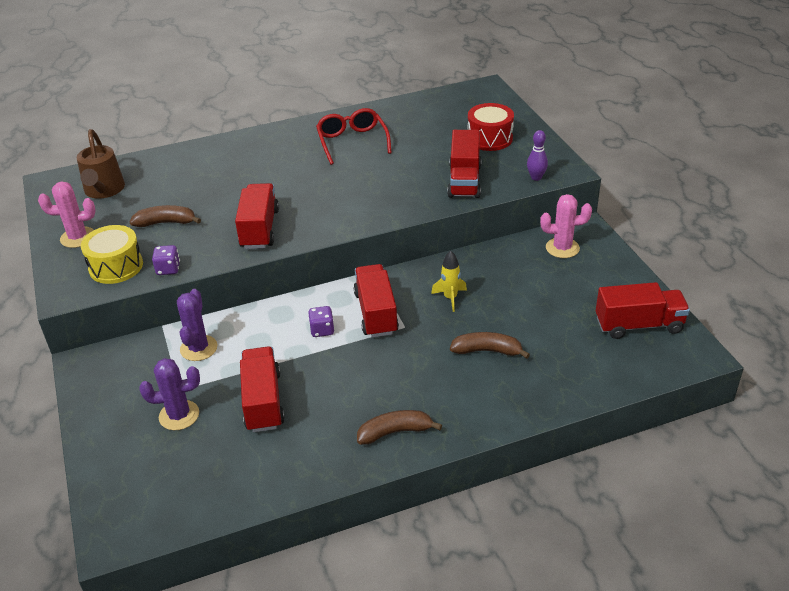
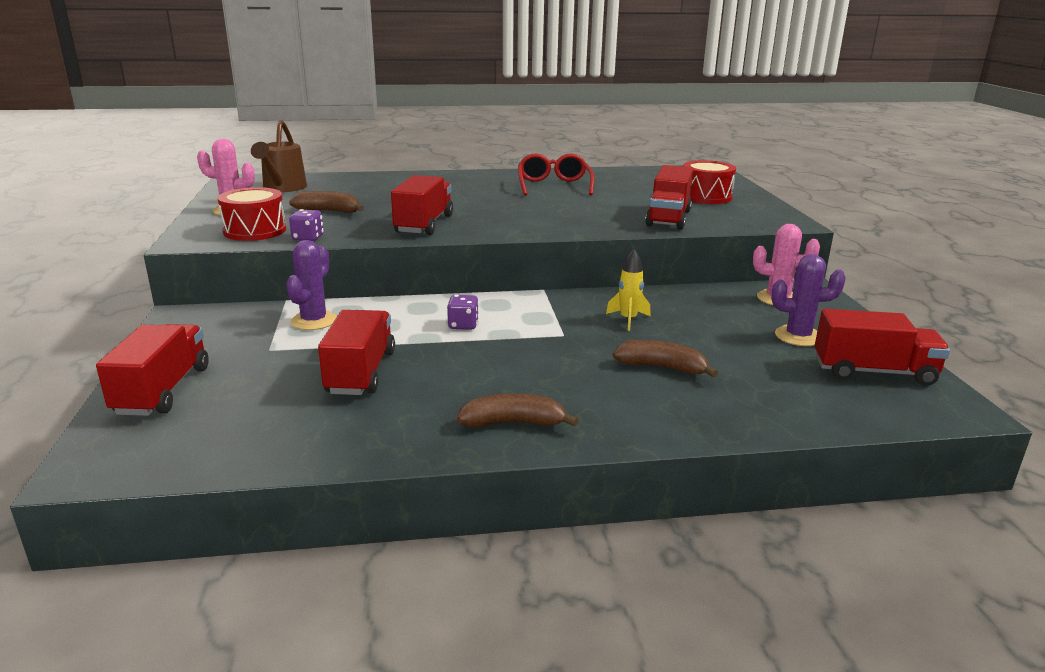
camera: 10 degrees right, 15 degrees down
(116, 266) = (255, 231): yellow drum -> red drum
(179, 415) = (254, 370): purple cactus -> purple cactus (798, 336)
(376, 313) = (533, 320): red truck -> red truck (163, 390)
(536, 177) = (754, 224): purple bowling pin -> none

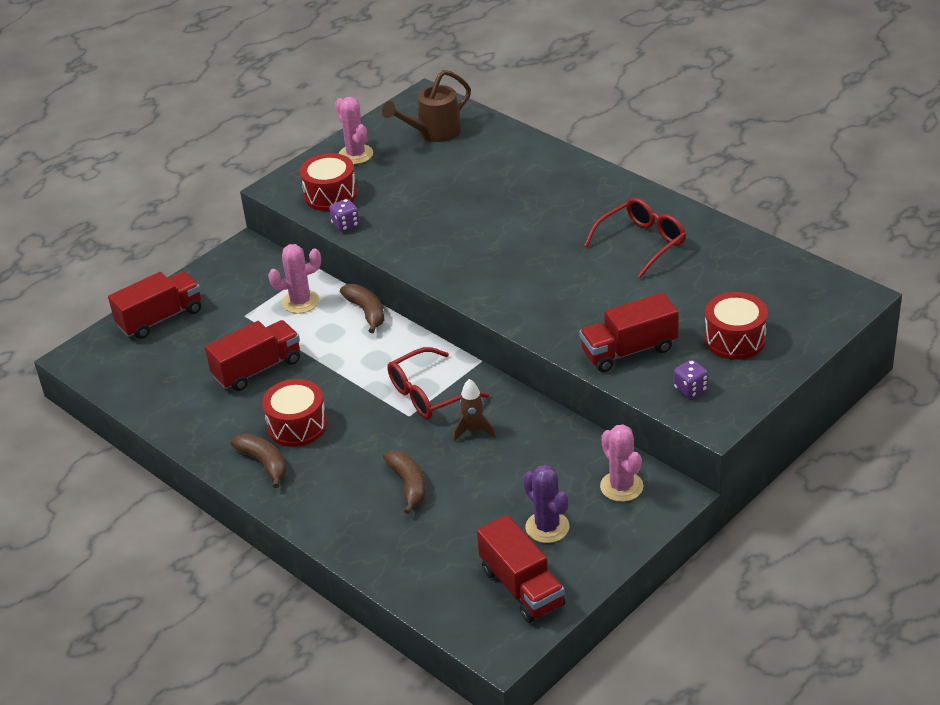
camera: 55 degrees right, 15 degrees up
(314, 321) = (300, 302): purple cactus -> pink cactus
(329, 211) = (411, 191): brown banana -> brown banana (366, 312)
(424, 224) = (441, 249): red truck -> none
(463, 325) = (370, 364): purple dice -> purple dice (690, 389)
(485, 385) = (297, 425): none -> red drum
(549, 319) = (428, 394): none -> red glasses
(628, 320) = (473, 431): yellow rocket -> brown rocket

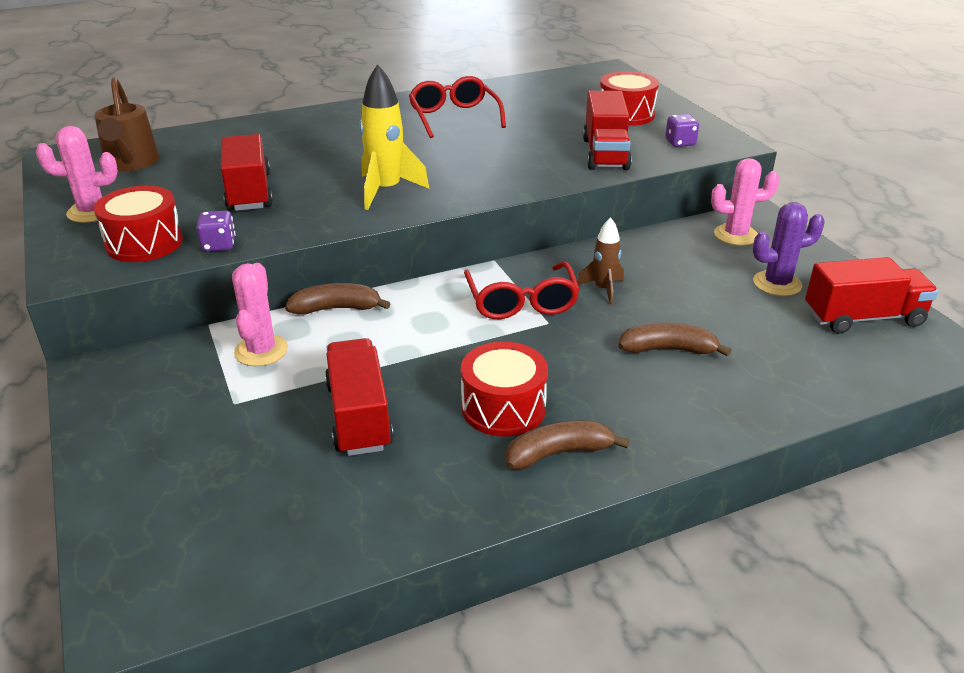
camera: 70 degrees left, 5 degrees down
(160, 318) = (143, 487): red truck -> red truck (249, 192)
(472, 261) = (386, 191): none -> yellow rocket

